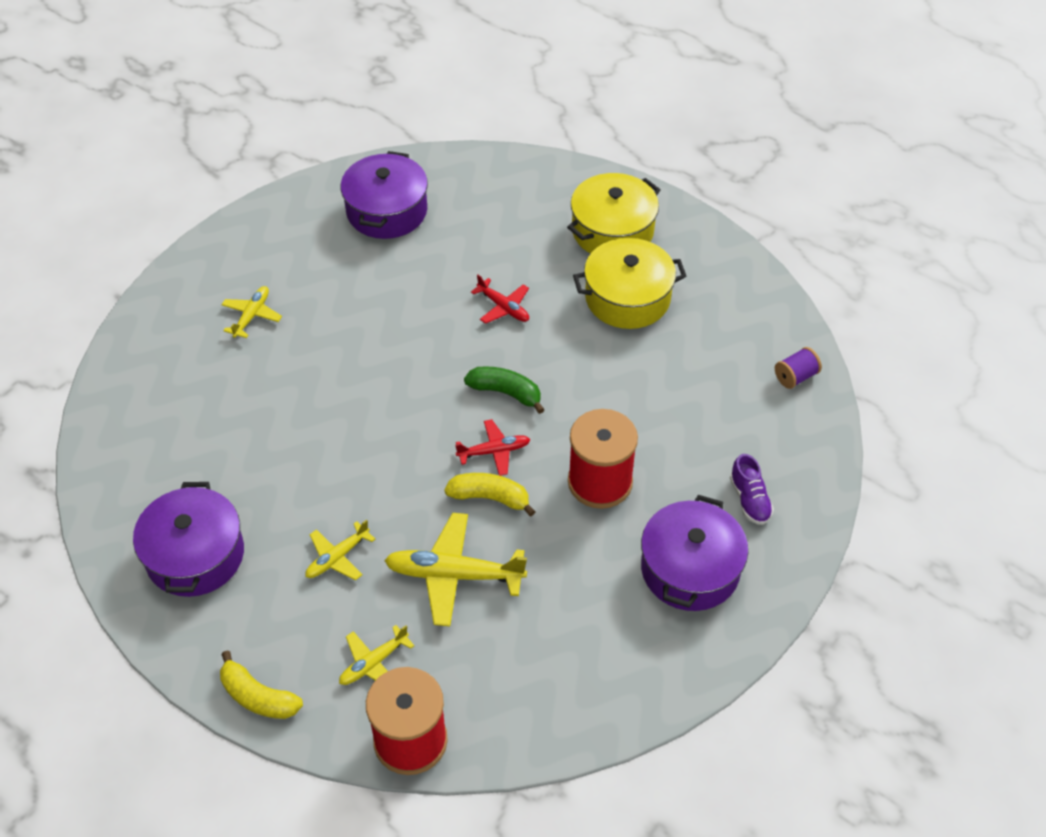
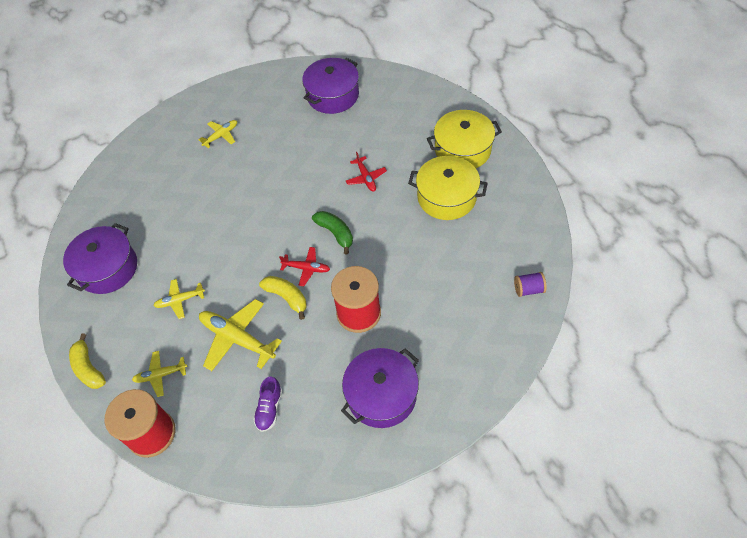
camera: 30 degrees right, 5 degrees up
(749, 500) = (448, 363): purple shoe -> purple shoe (269, 408)

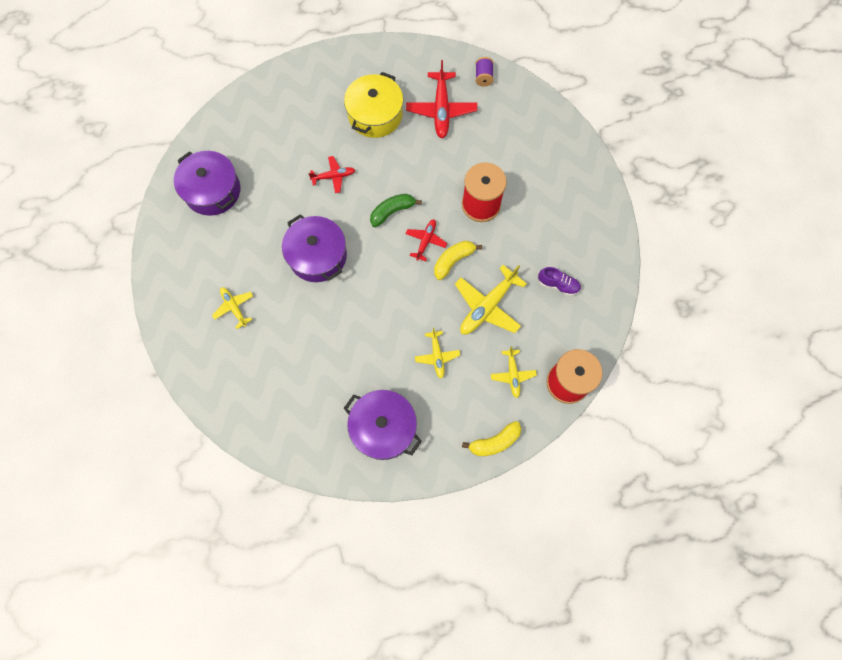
camera: 85 degrees left, 15 degrees up
(381, 395) = (558, 199): purple pot -> purple pot (317, 256)
(462, 150) = (323, 91): yellow pot -> none
(471, 255) = (441, 110): none -> red plane

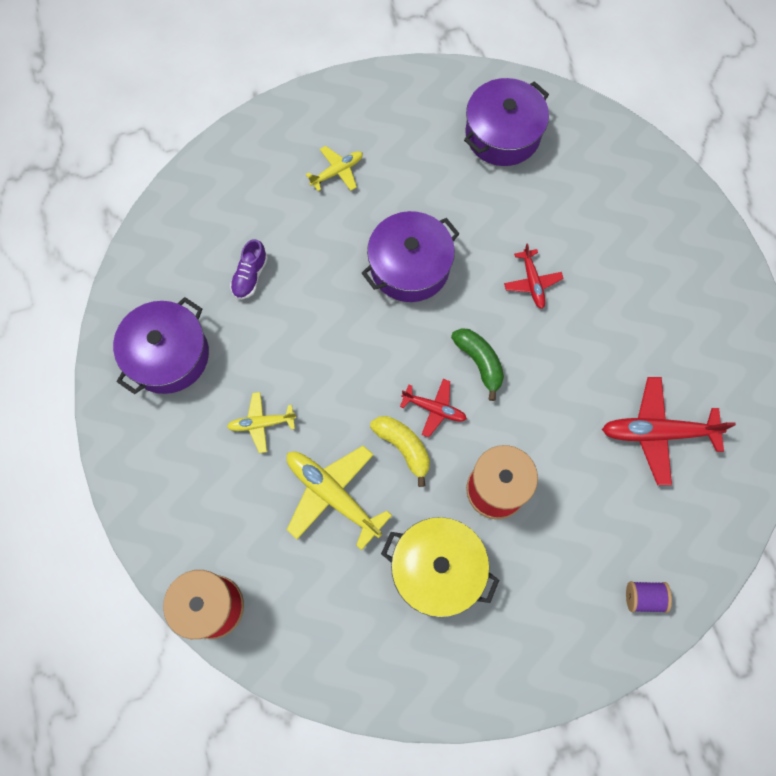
camera: 90 degrees right, 0 degrees up
(375, 115) = (639, 336): yellow pot -> yellow pot (437, 569)
(483, 77) = (726, 500): purple spool -> purple spool (644, 597)
(494, 442) = (137, 499): yellow banana -> none
(512, 374) = (229, 527): yellow plane -> none
(558, 285) = (365, 602): purple shoe -> purple shoe (250, 276)

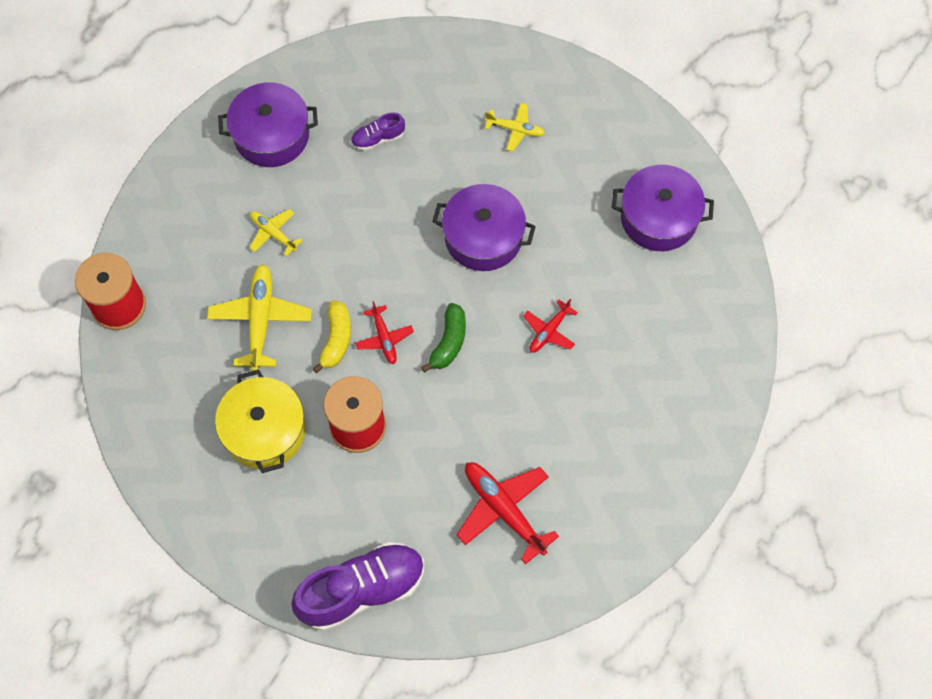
camera: 50 degrees right, 5 degrees down
(644, 597) = (362, 590): purple spool -> purple shoe

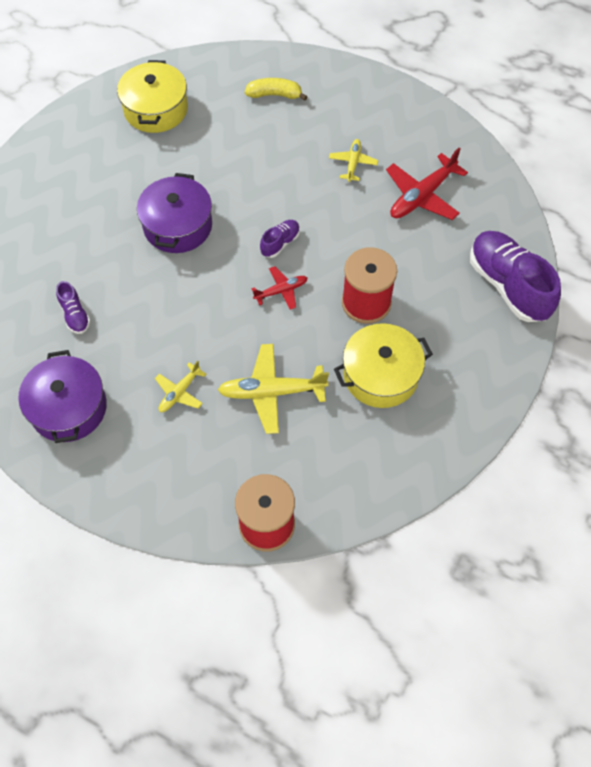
camera: 95 degrees left, 5 degrees down
(336, 339) = (286, 327): yellow banana -> yellow banana (274, 95)
(449, 342) = (280, 243): green banana -> purple shoe
(515, 129) = (68, 209): yellow plane -> yellow plane (353, 163)
(549, 331) = (263, 175): red plane -> none
(658, 218) = (156, 109): purple pot -> yellow pot

